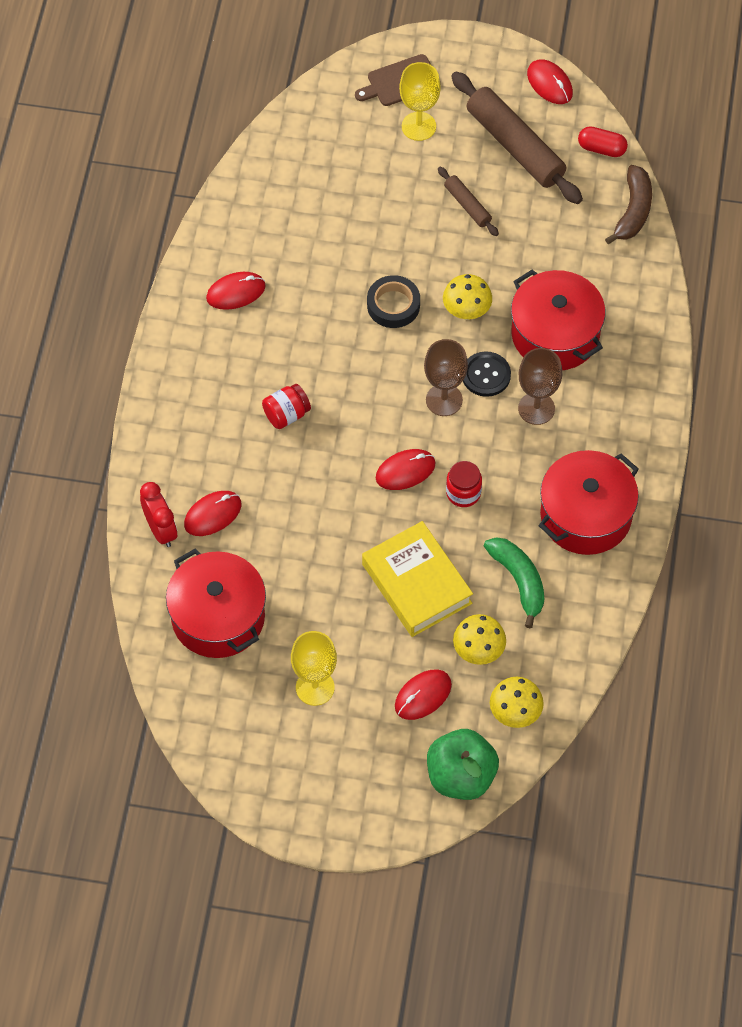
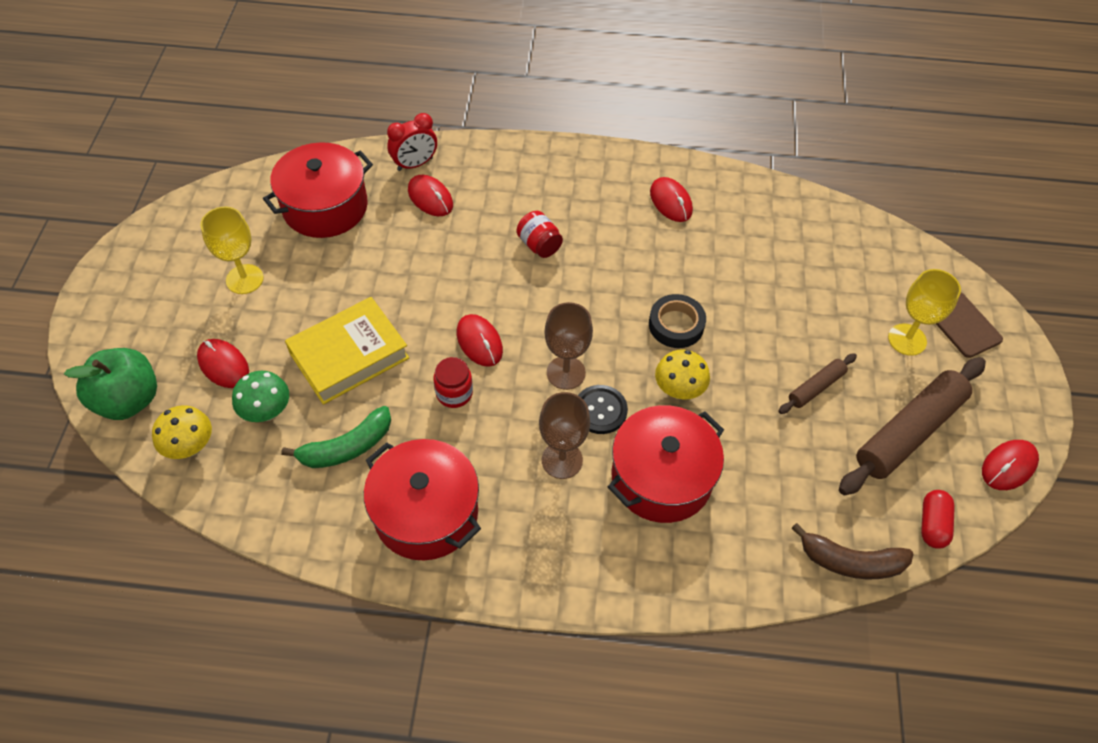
camera: 85 degrees right, 5 degrees down
(478, 651) = (267, 412): yellow mushroom -> green mushroom

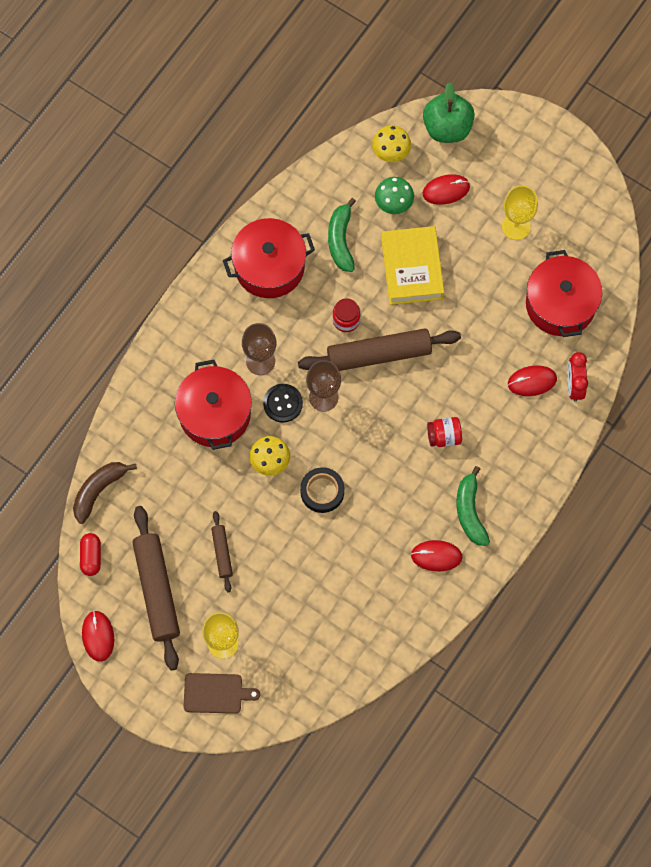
camera: 120 degrees right, 15 degrees up
(479, 342) = (379, 354): red mouse -> brown rolling pin
(605, 193) = (470, 511): none -> green banana
(932, 524) = (91, 557): red capsule -> red capsule turned 45 degrees clockwise

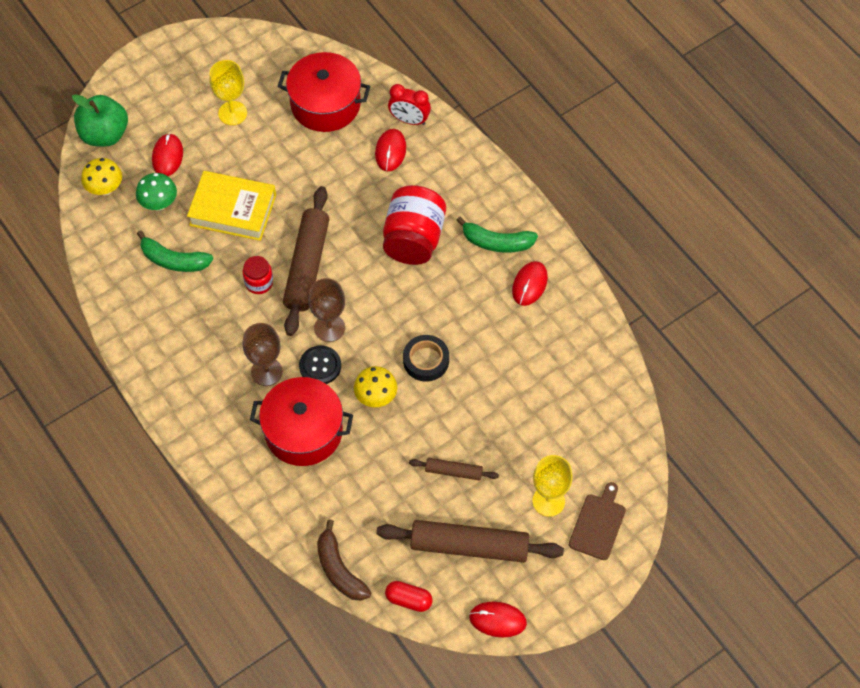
camera: 70 degrees left, 10 degrees down
(269, 266) = (170, 331): red pot -> none
(444, 436) = (413, 239): red jar -> red jar, size x1.96

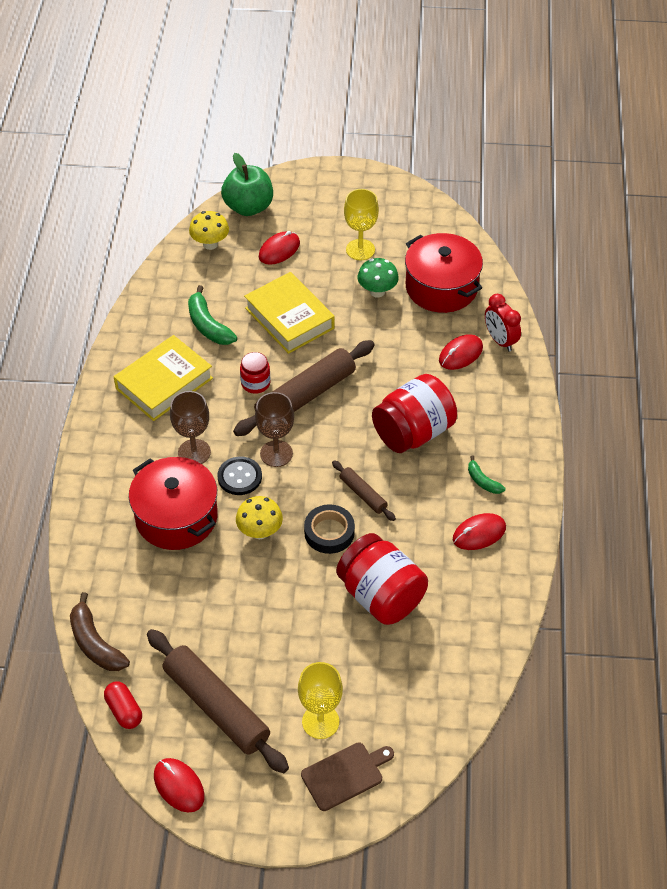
camera: 40 degrees right, 10 degrees down
(159, 203) = (239, 279): green mushroom -> green mushroom (377, 291)
(187, 333) = (164, 383): none -> yellow book
(339, 569) = (95, 643): brown banana -> brown banana turned 45 degrees counterclockwise
(453, 471) = (264, 636): brown rolling pin -> brown rolling pin (363, 494)
(496, 242) = (482, 481): green banana -> green banana, size x0.58
(505, 381) = (381, 596): none -> red jar

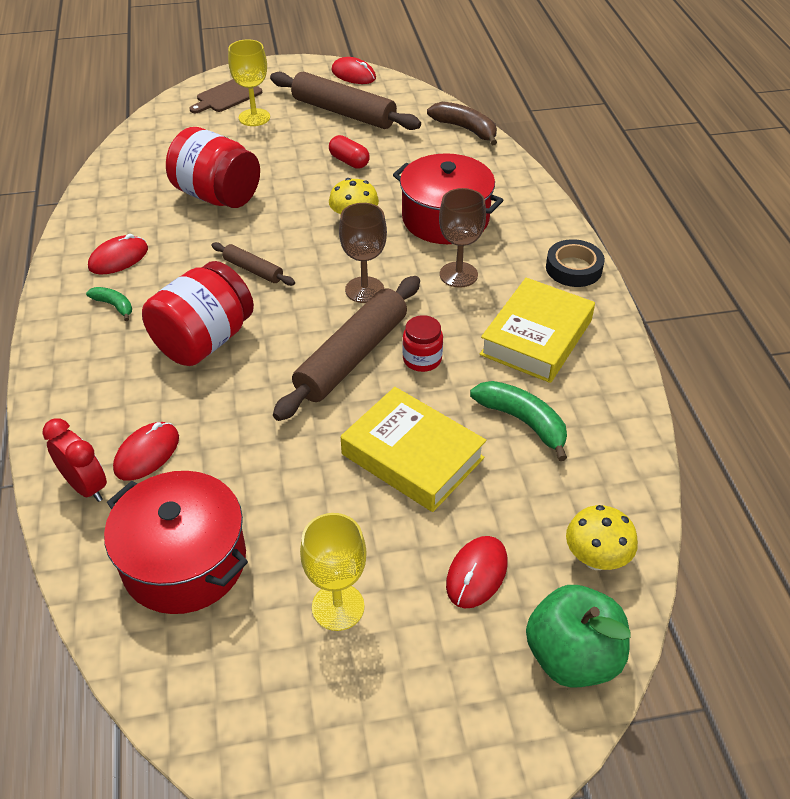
camera: 165 degrees right, 5 degrees down
(124, 710) = (417, 100): red capsule -> red capsule (349, 161)
(239, 477) = (396, 262): black button -> none
(329, 532) = (282, 233): black tape -> black tape (573, 268)
(377, 291) = (290, 530): green mushroom -> none

